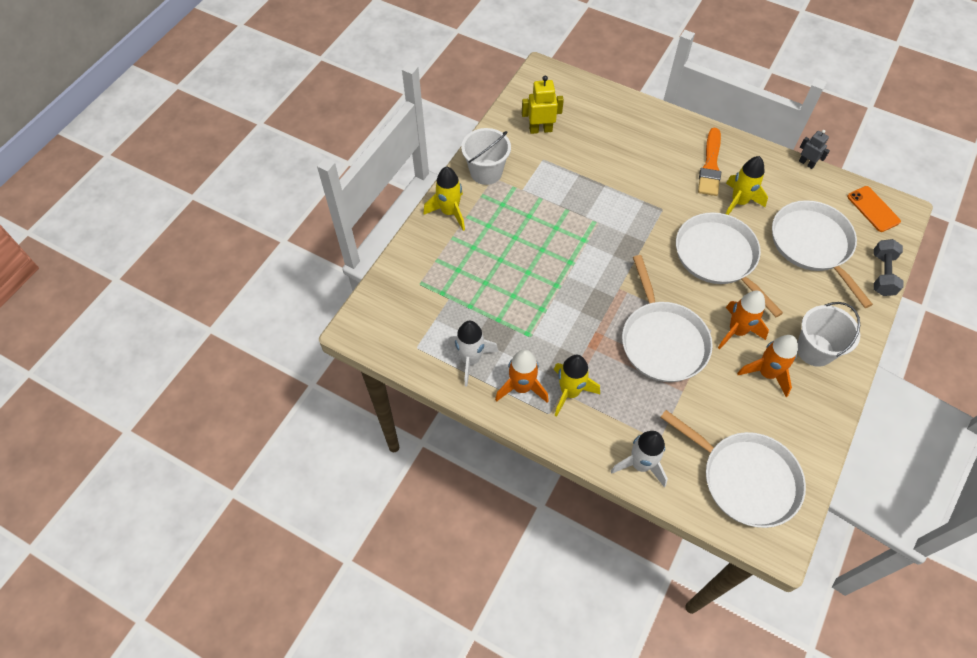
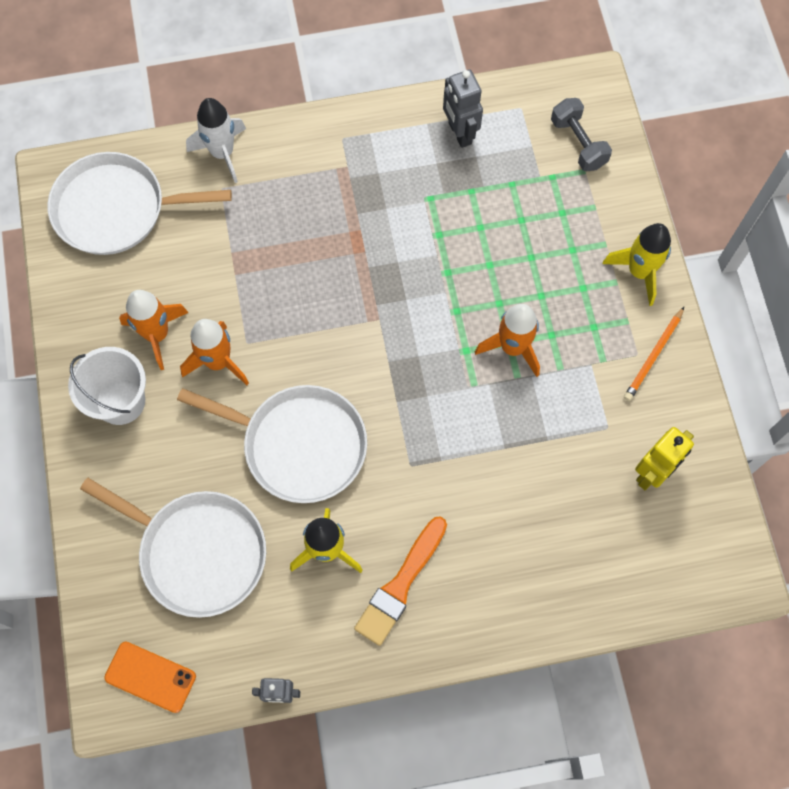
camera: 140 degrees right, 10 degrees up
(470, 360) = (459, 133): white rocket -> grey robot
(486, 172) = (653, 356): white bucket -> orange pencil
(521, 387) = (388, 143): orange rocket -> orange rocket (512, 348)
(570, 392) = (339, 171): yellow rocket -> none
(662, 341) = (289, 291): white pan -> none
(710, 166) = (400, 585): orange brush -> orange brush turned 120 degrees counterclockwise
(882, 274) = (91, 571): grey dumbbell -> grey dumbbell (578, 143)

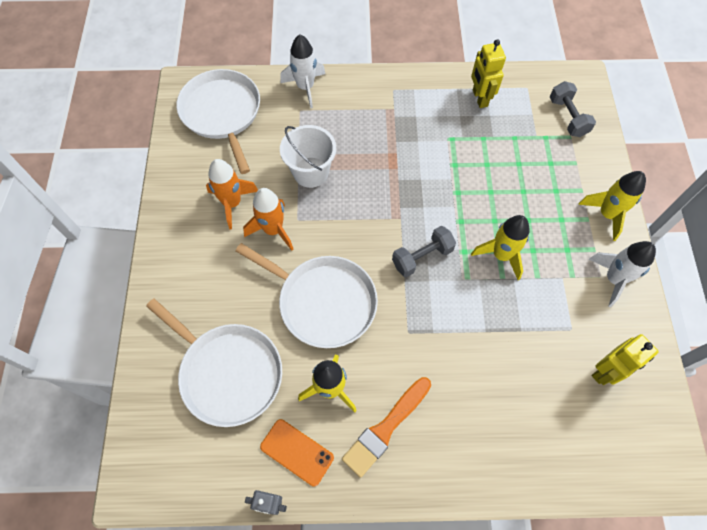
camera: 10 degrees right, 5 degrees down
(116, 209) = (222, 113): white pan -> white pan turned 60 degrees clockwise
(120, 401) = (194, 247): white bucket -> white bucket (311, 172)
(150, 676) = (168, 468): orange phone -> orange phone (297, 452)
(414, 366) = (422, 257): none -> grey dumbbell
(459, 133) = (479, 98): grey robot -> yellow robot
(512, 348) = (501, 255): orange rocket -> yellow rocket
(653, 356) = (613, 279): orange pencil -> white rocket

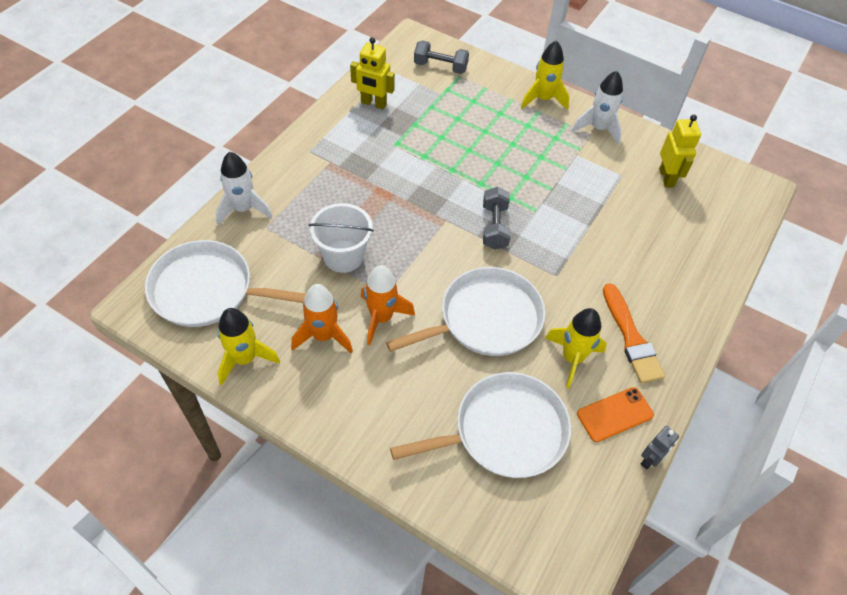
camera: 60 degrees left, 10 degrees down
(501, 255) = (531, 177): yellow rocket -> yellow rocket (245, 359)

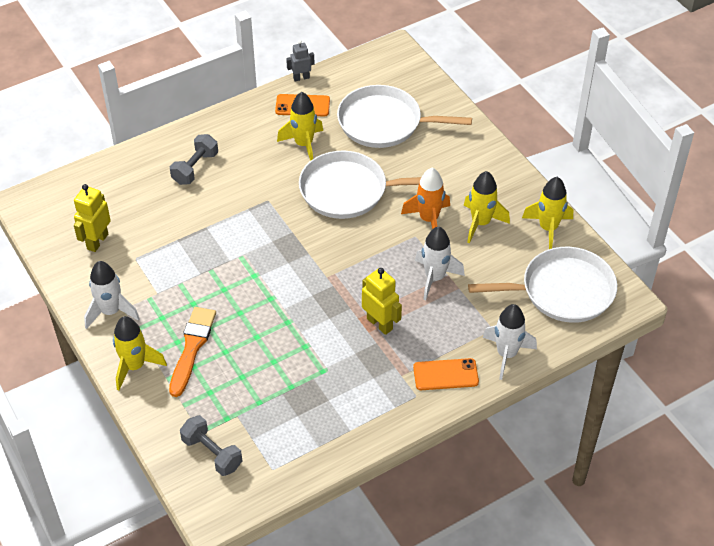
camera: 150 degrees left, 5 degrees down
(207, 290) = (562, 291): white pan -> white pan turned 45 degrees counterclockwise
(292, 174) = (445, 374): none -> orange phone
(323, 336) = (480, 223): orange rocket -> yellow rocket
(343, 256) = (435, 278): white bucket -> white rocket
(373, 103) = (318, 430): yellow robot -> yellow robot (380, 324)
(494, 227) = (288, 255): grey dumbbell -> grey dumbbell (195, 168)
(631, 338) = (249, 141): orange brush -> orange brush (192, 347)

